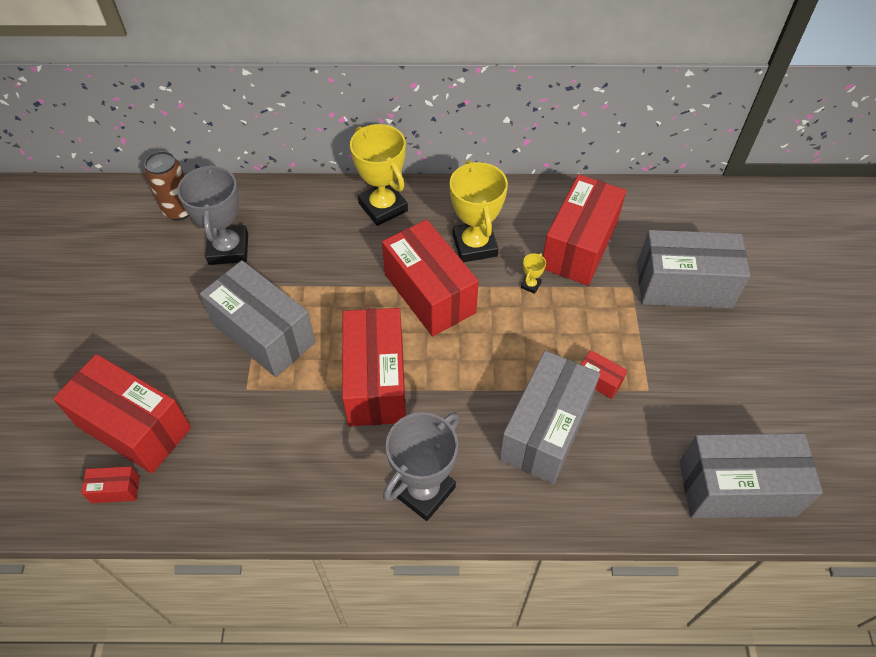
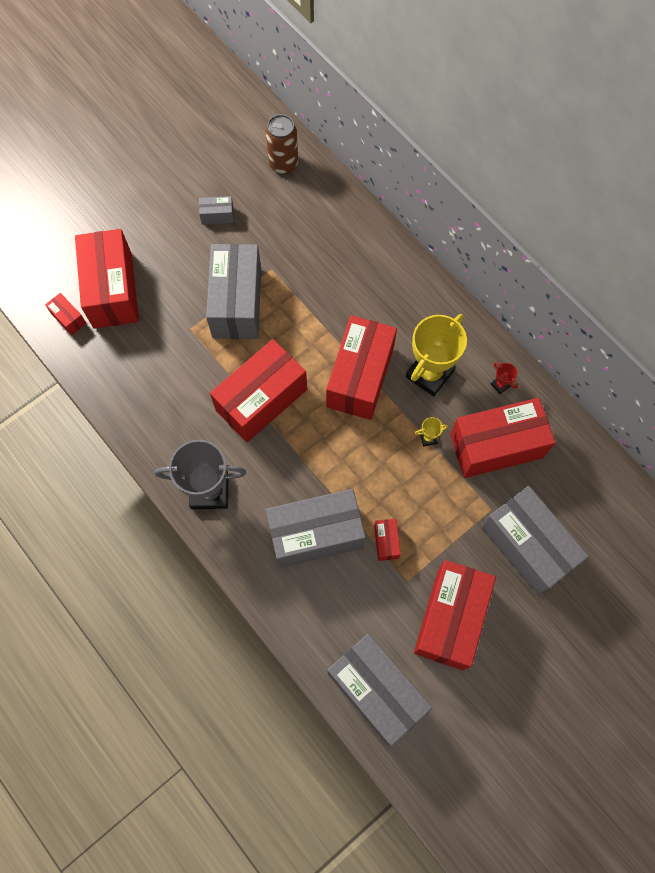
camera: 50 degrees right, 15 degrees up
(166, 289) = (217, 215): none -> grey box
(228, 249) = (281, 222): grey trophy -> none
(383, 207) = (407, 286): yellow trophy -> none
(529, 208) = (500, 385): none -> red trophy
(708, 382) = (450, 618): none -> red box

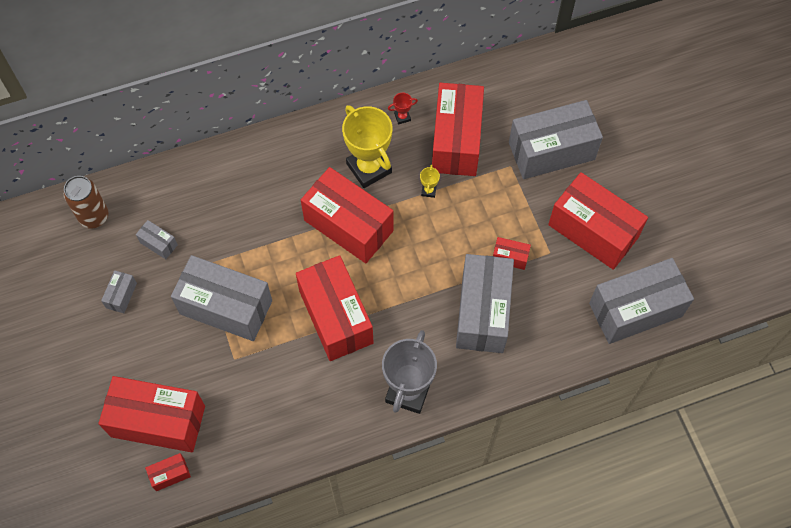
camera: 70 degrees left, 5 degrees down
(277, 224) = (158, 243): none -> grey box

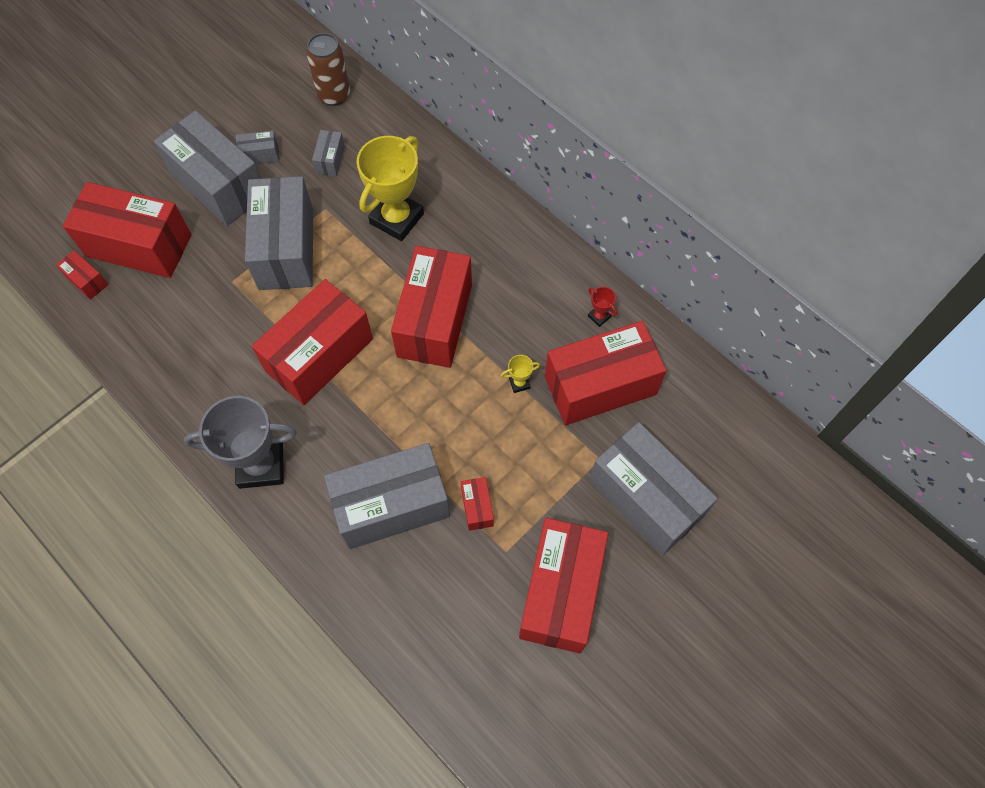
camera: 65 degrees right, 0 degrees up
(158, 421) = (139, 245): red box -> red box turned 60 degrees counterclockwise
(369, 168) = (516, 310): yellow trophy -> yellow trophy (396, 218)
(635, 309) = (476, 688): grey box -> grey box (219, 185)

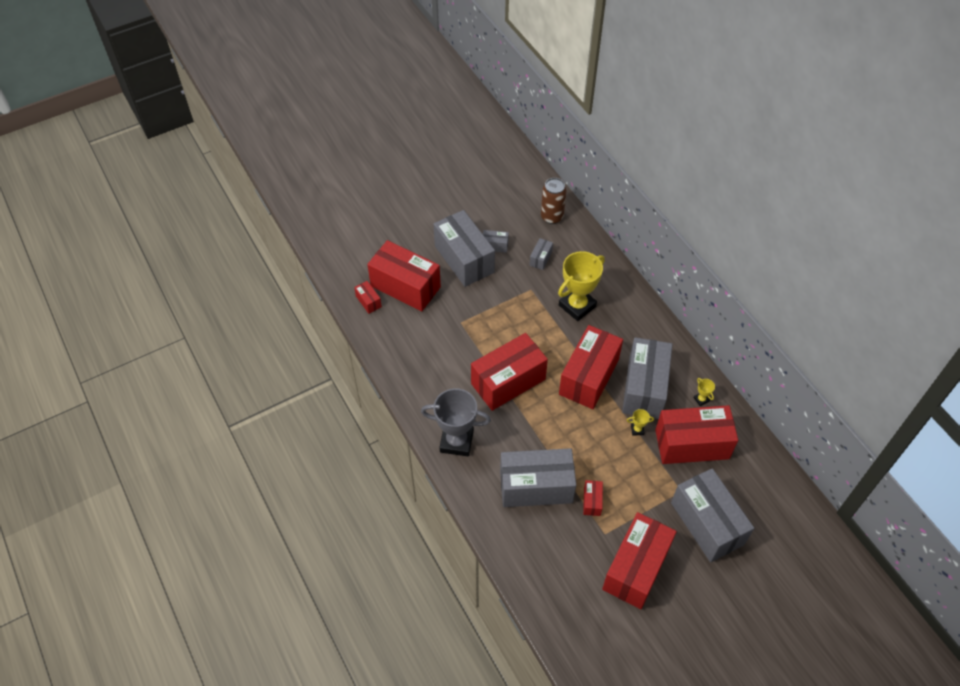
camera: 15 degrees right, 10 degrees down
(286, 248) = (500, 309): grey box -> grey box (644, 388)
(599, 316) = (701, 399): red trophy -> yellow trophy

